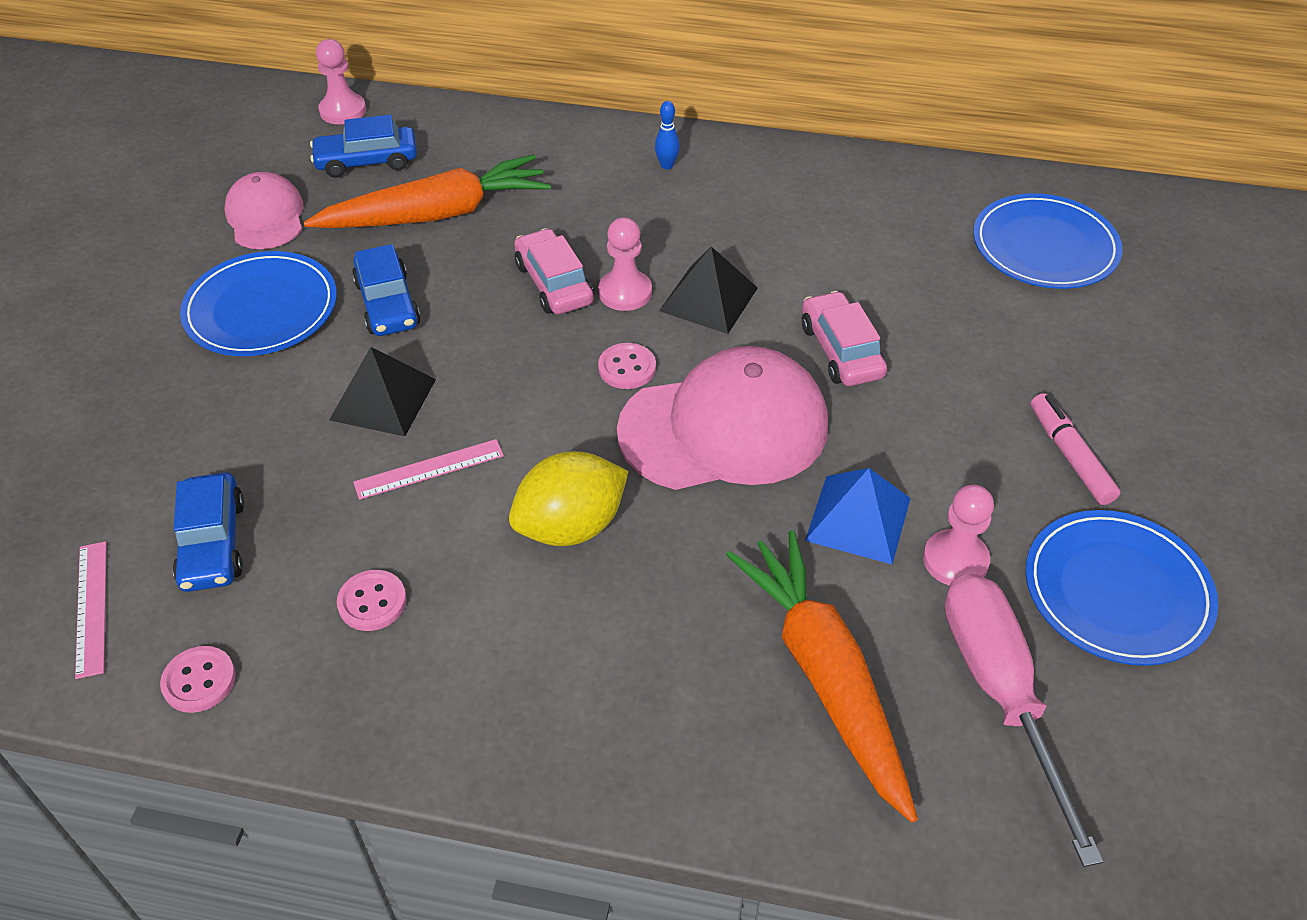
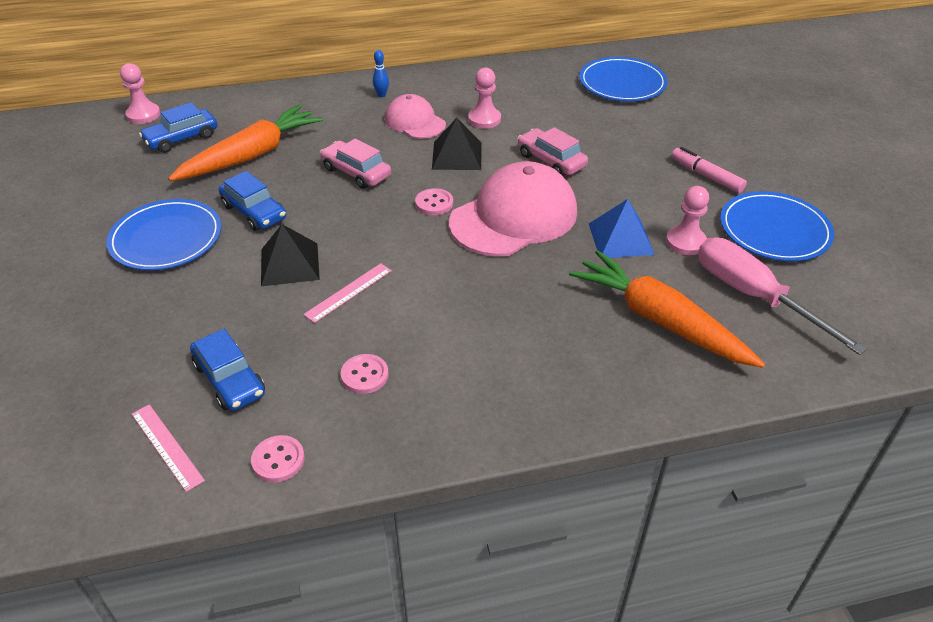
camera: 25 degrees left, 5 degrees down
(265, 216) = (130, 186): pink cap -> pink cap (415, 121)
(571, 526) = (460, 294): yellow lemon -> none
(625, 292) = (404, 165): pink pawn -> pink pawn (484, 119)

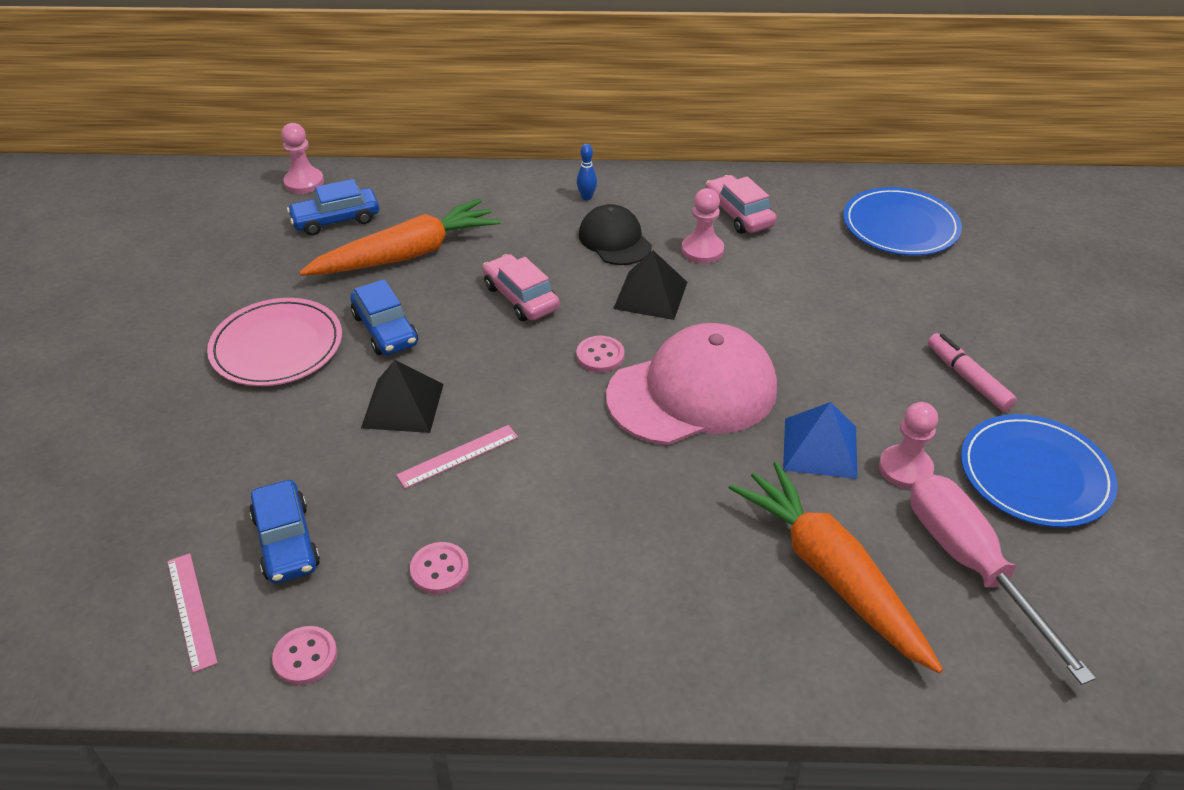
camera: 15 degrees right, 0 degrees up
(166, 238) = (277, 346): blue plate -> pink plate
(415, 121) = (614, 240): pink cap -> black cap
(551, 161) = (767, 322): pink car -> pink car (738, 214)

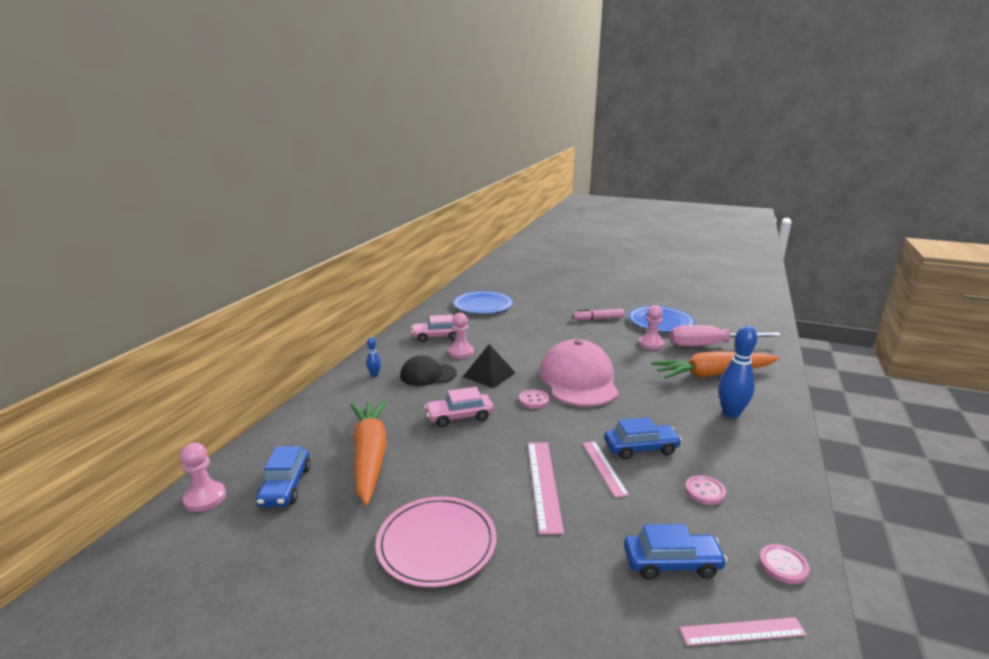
camera: 70 degrees left, 20 degrees down
(385, 330) = (454, 480): blue car -> blue car (641, 448)
(402, 405) = (544, 484): black pyramid -> pink ruler
(685, 602) = (731, 413): none -> blue bowling pin
(820, 447) = (631, 358): blue pyramid -> none

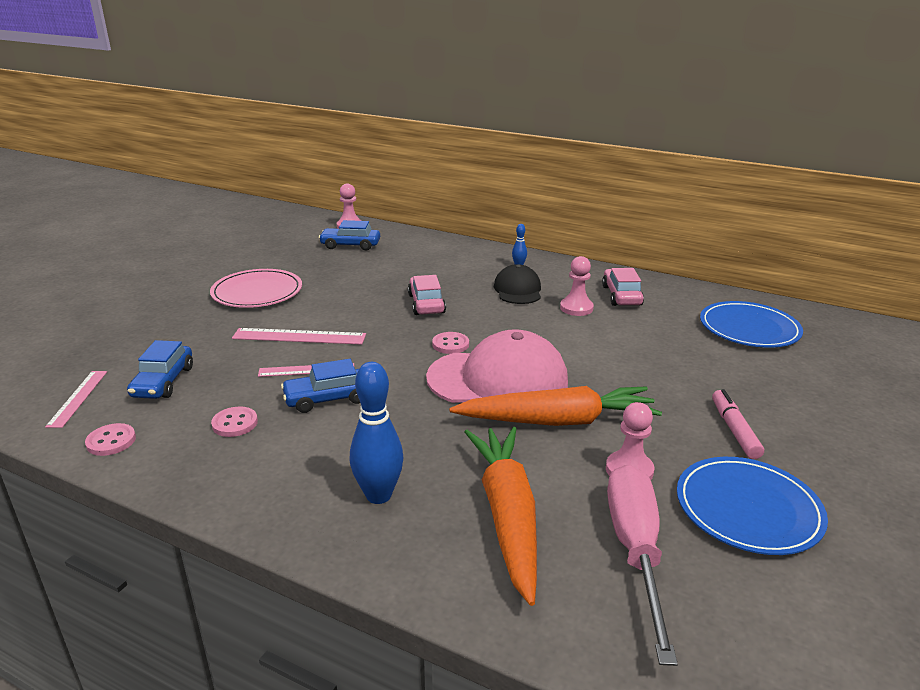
camera: 95 degrees right, 5 degrees up
(370, 456) = (376, 269): orange carrot -> orange carrot (558, 421)
(489, 374) = (516, 322): black pyramid -> none
(641, 448) = (329, 398): blue car -> blue car turned 75 degrees clockwise

